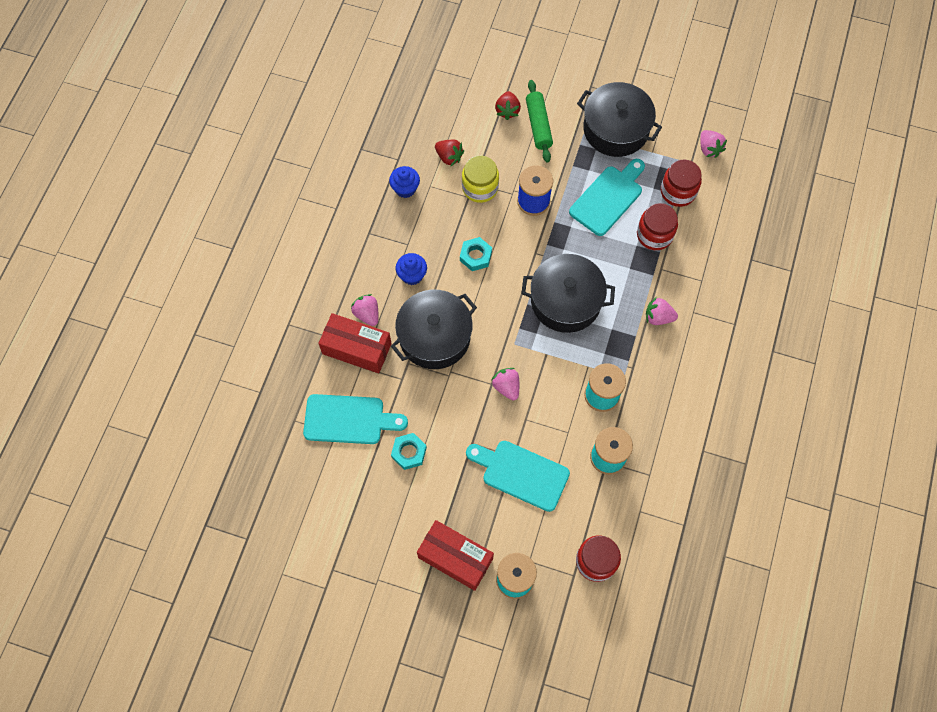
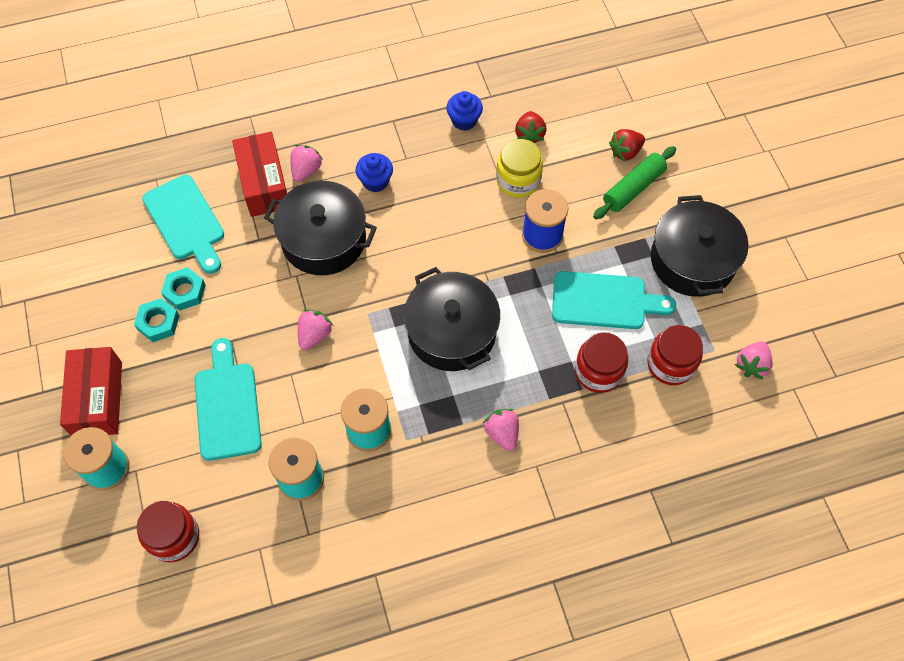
camera: 55 degrees right, 5 degrees down
(475, 256) = (439, 222): turquoise nut -> turquoise nut (158, 322)

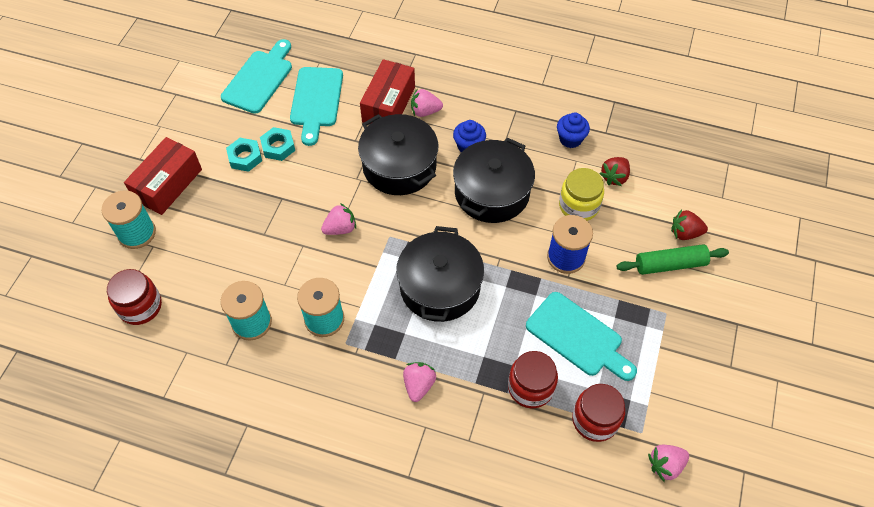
camera: 35 degrees right, 5 degrees down
(227, 405) = (244, 240): turquoise cutting board -> turquoise cutting board (259, 79)
(306, 170) = (425, 111): pink strawberry -> pink strawberry turned 150 degrees counterclockwise
(692, 260) = (678, 350): black pot -> black pot (492, 192)

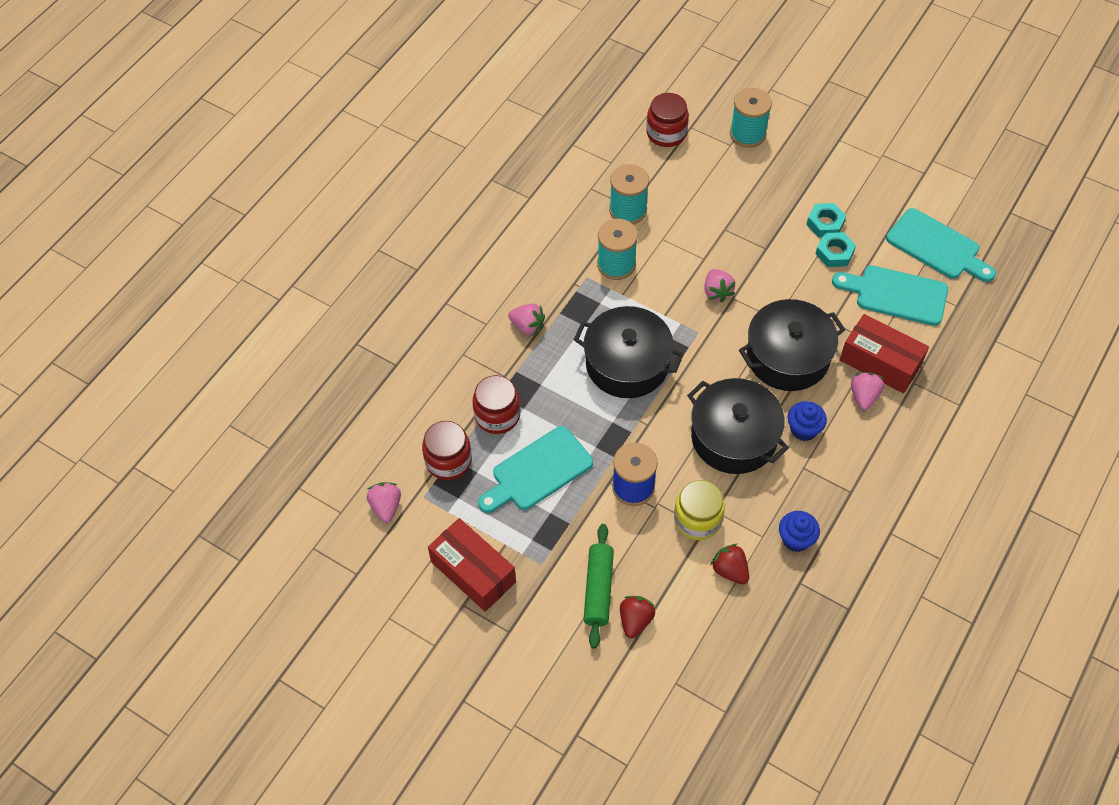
camera: 105 degrees right, 0 degrees up
(168, 184) = (801, 160): red box -> red box (473, 572)

